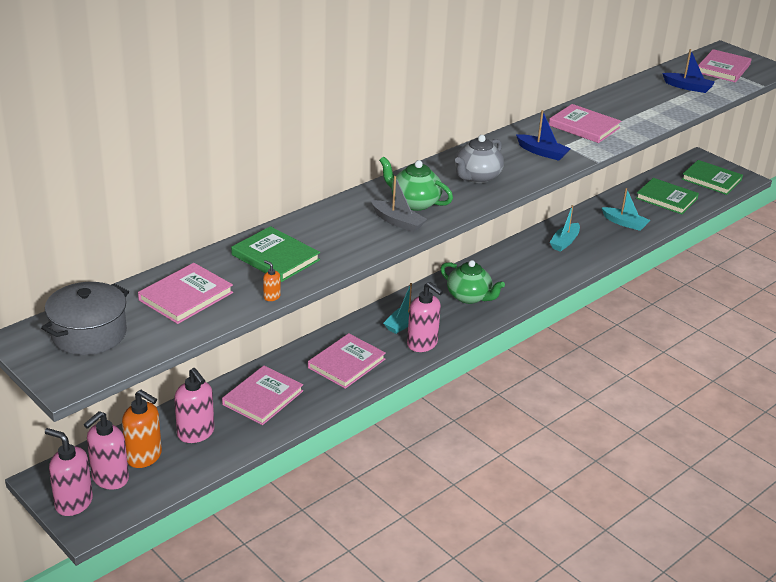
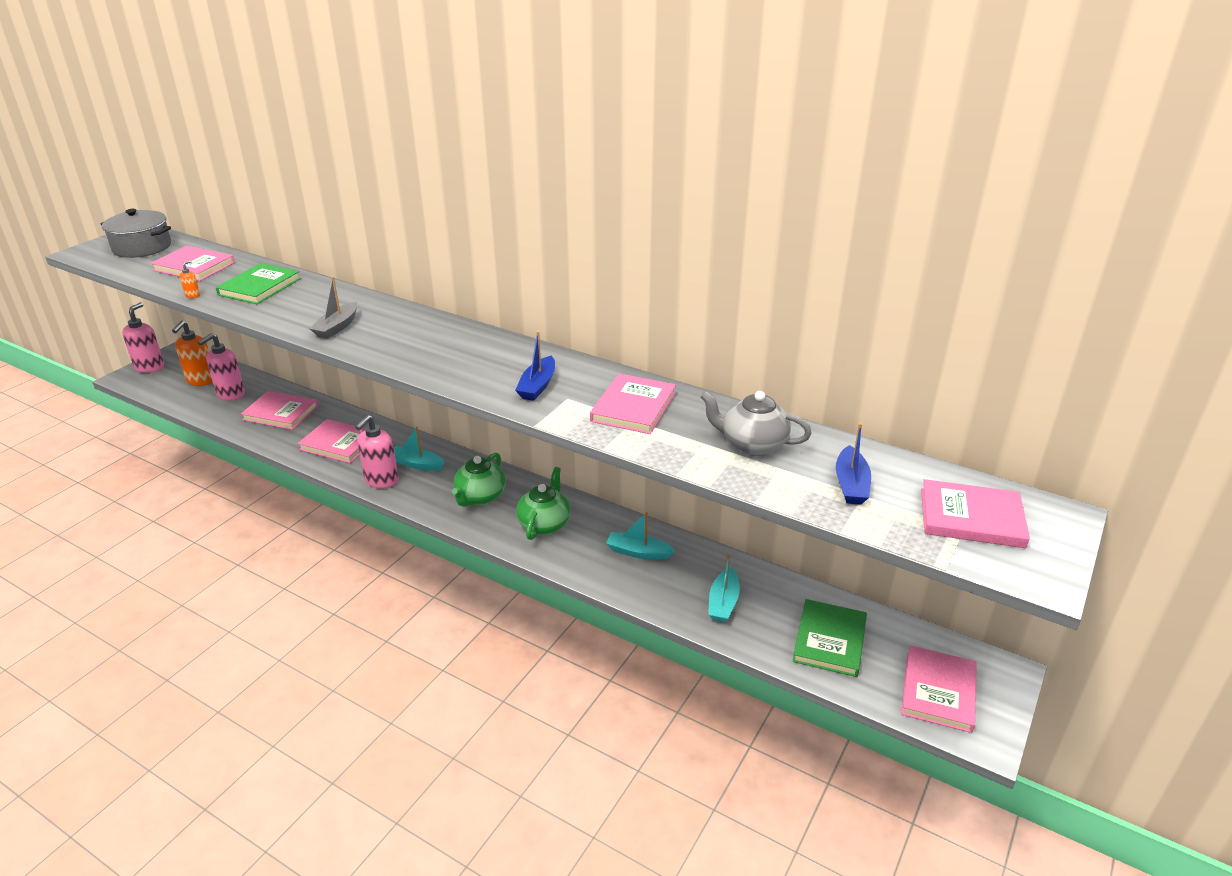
camera: 75 degrees right, 0 degrees up
(110, 478) = (176, 373): pink soap dispenser -> none
(414, 203) = (380, 330): green teapot -> green teapot (544, 524)
(477, 177) = (453, 354): grey teapot -> grey teapot (752, 444)
(711, 180) = (938, 691): green book -> pink book

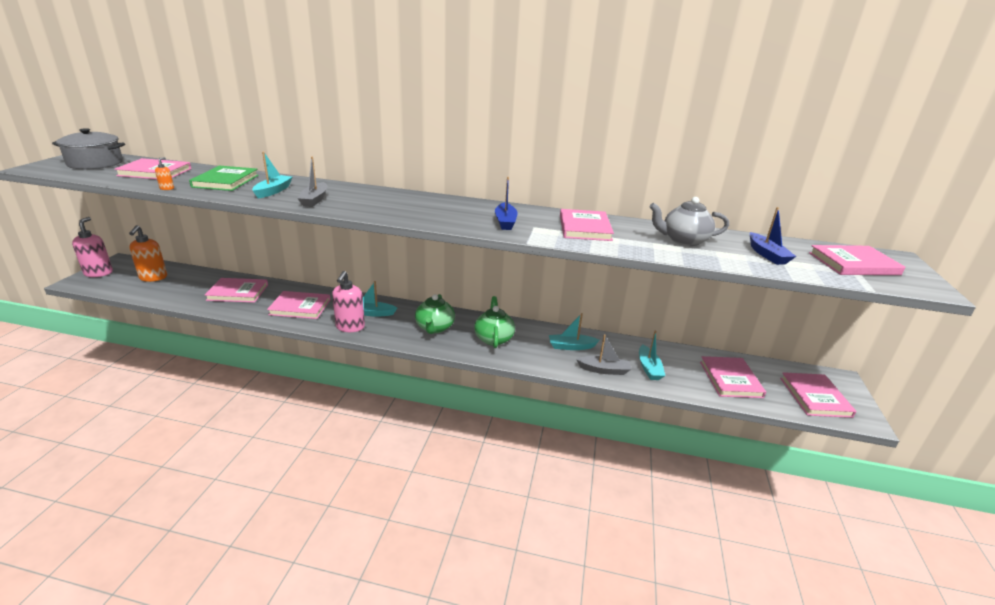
camera: 20 degrees left, 5 degrees down
(230, 394) = (185, 284): pink soap dispenser -> none
(300, 308) = (273, 191): none -> turquoise boat
(659, 594) = (604, 370): none -> grey boat
(829, 640) = (730, 379): green book -> pink book

